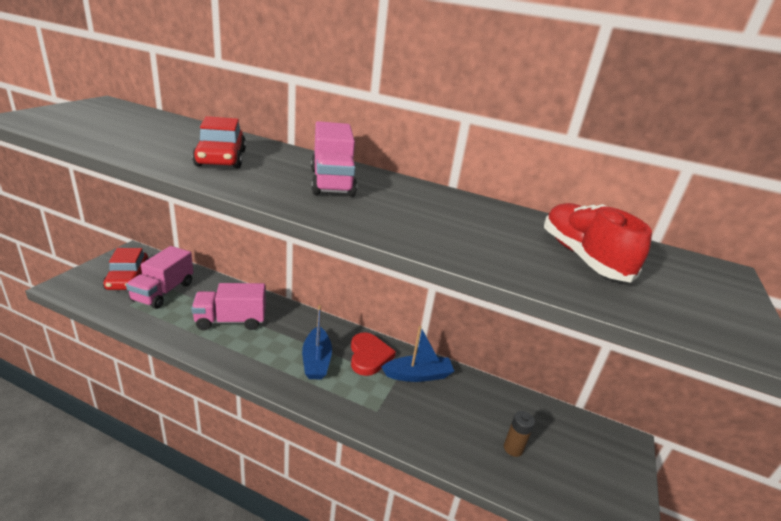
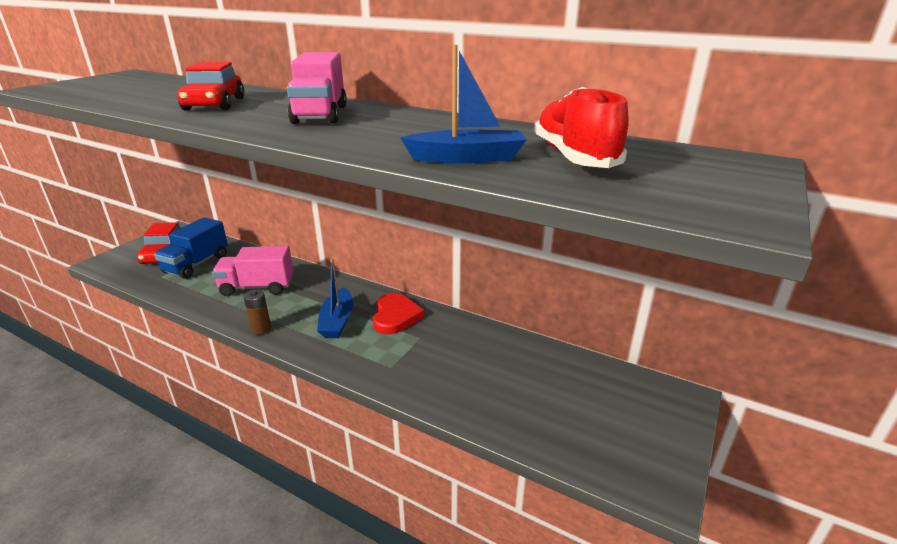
camera: 10 degrees right, 0 degrees up
(163, 292) = (196, 264): pink truck -> blue truck
(418, 375) = (446, 333): blue boat -> blue boat (467, 158)
(513, 448) = (539, 403): brown battery -> brown battery (261, 329)

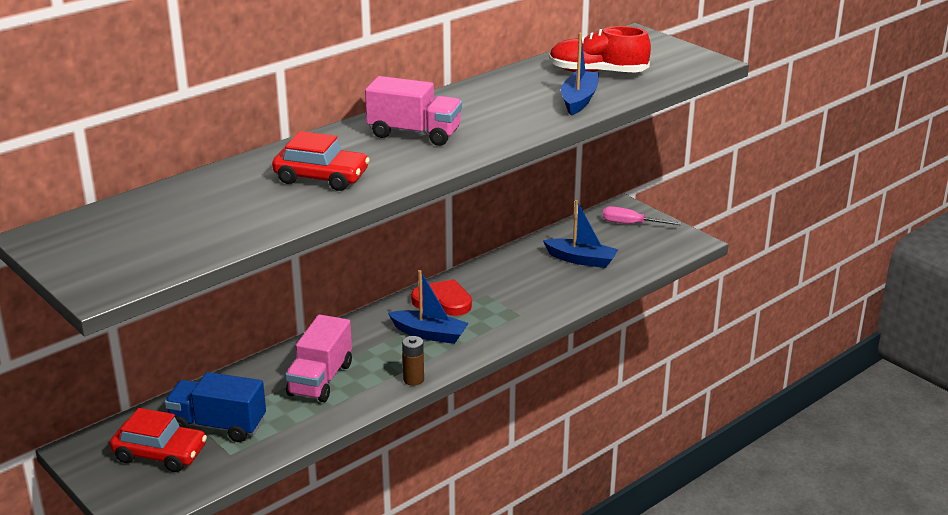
camera: 70 degrees left, 0 degrees up
(196, 264) = (218, 425): blue truck -> blue truck turned 150 degrees clockwise
(530, 387) = (581, 260): none -> blue boat
(649, 413) = (631, 224): none -> pink screwdriver

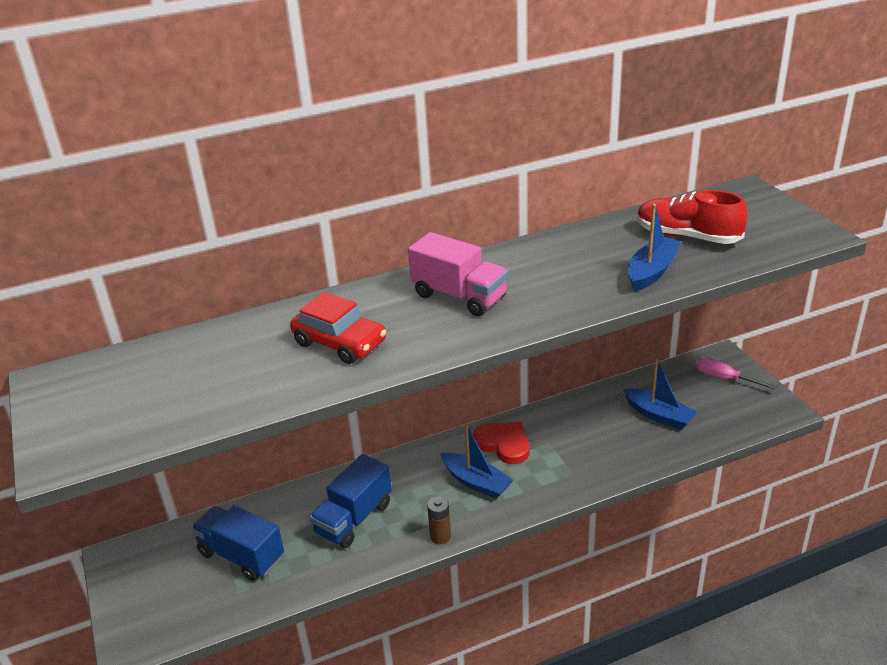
camera: 20 degrees right, 5 degrees up
(160, 453) = (179, 578): red car -> none
(320, 379) = (354, 518): pink truck -> blue truck

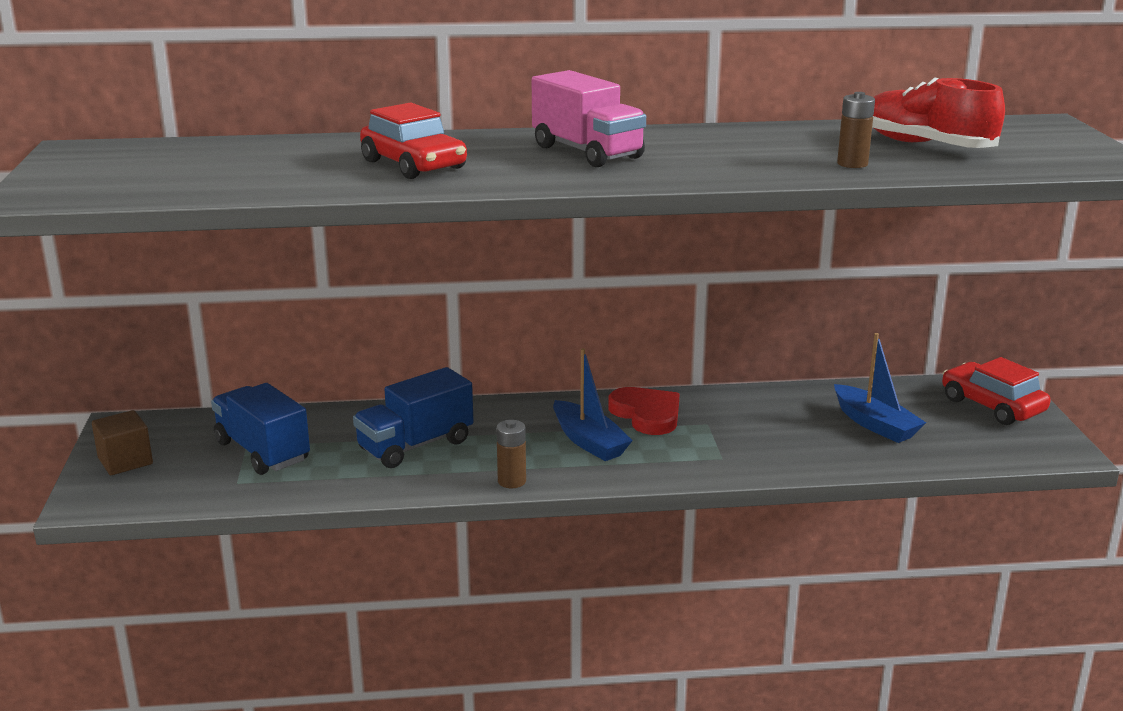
camera: 15 degrees right, 10 degrees down
(138, 595) = (125, 461): none -> brown cube
(652, 272) = (852, 164): blue boat -> brown battery
(724, 378) = (992, 406): pink screwdriver -> red car

